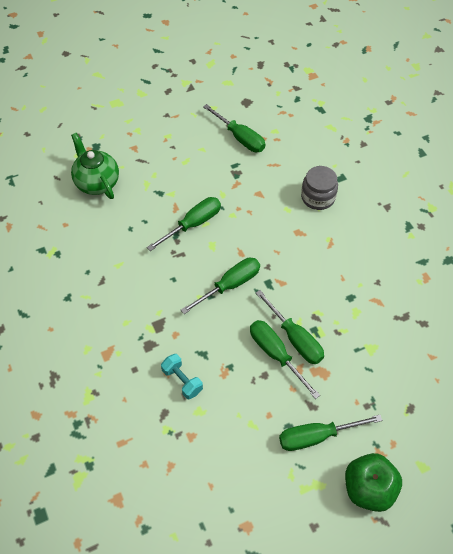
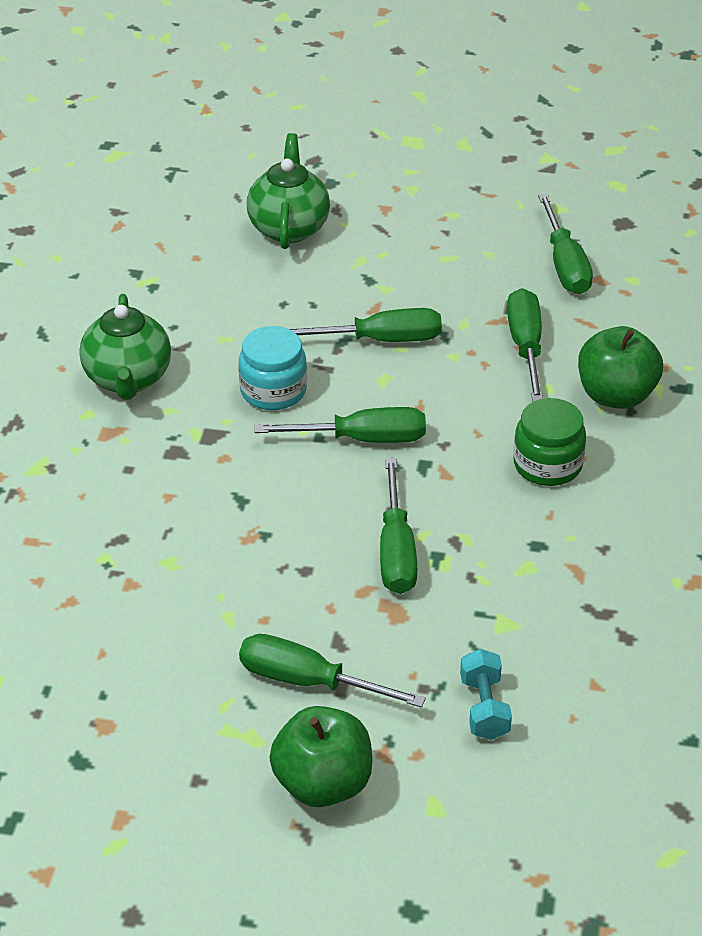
camera: 35 degrees right, 15 degrees down
(90, 316) = (128, 379): none -> green teapot
(167, 282) = (273, 390): none -> turquoise jar
(182, 380) = (180, 515): turquoise dumbbell -> turquoise dumbbell (484, 708)
(275, 354) = (347, 554): green screwdriver -> green screwdriver (525, 346)
(318, 197) = (616, 395): grey jar -> green apple
(320, 251) = (547, 464): none -> green jar

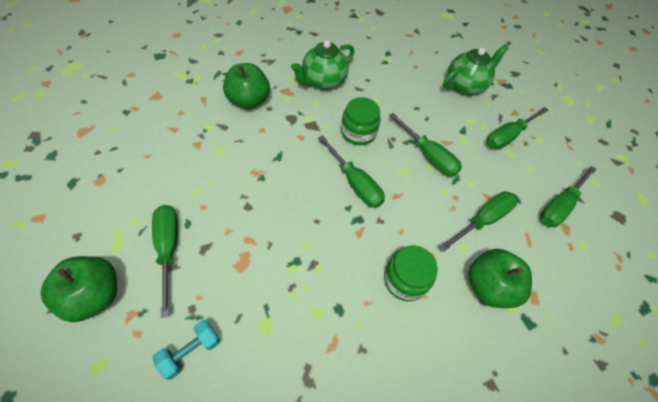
camera: 50 degrees right, 15 degrees up
(89, 486) = (249, 101): none -> green apple
(273, 390) = (358, 132): turquoise jar -> green jar
(396, 551) = (287, 240): green screwdriver -> green screwdriver (508, 136)

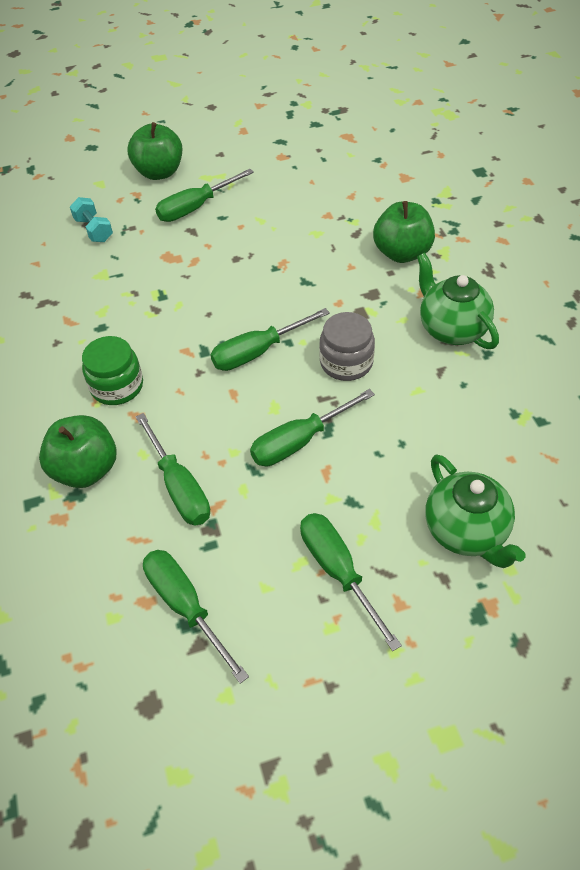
camera: 105 degrees right, 5 degrees down
(168, 249) = (195, 208): green screwdriver -> green screwdriver turned 150 degrees clockwise
(358, 132) = (346, 362): green jar -> grey jar

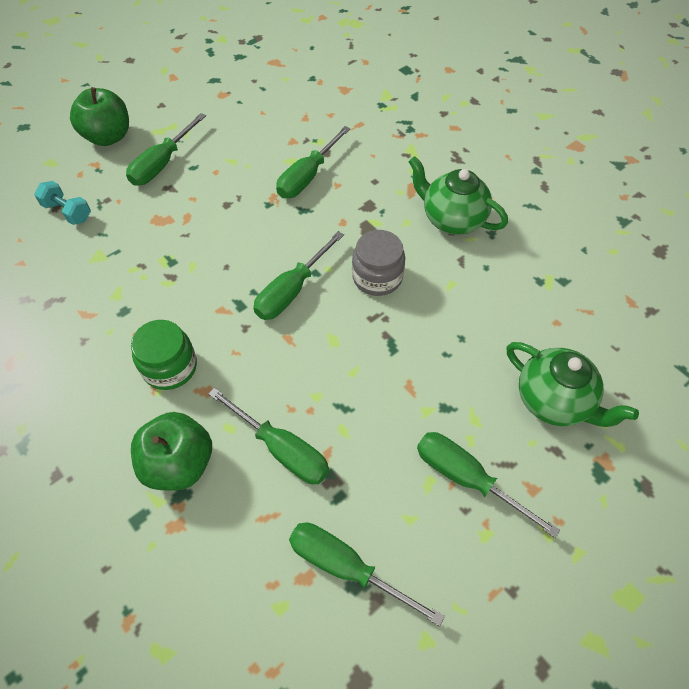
camera: 25 degrees left, 5 degrees up
(299, 441) = (372, 366): green screwdriver -> green screwdriver (307, 177)
(402, 253) = (376, 160): green apple -> none

